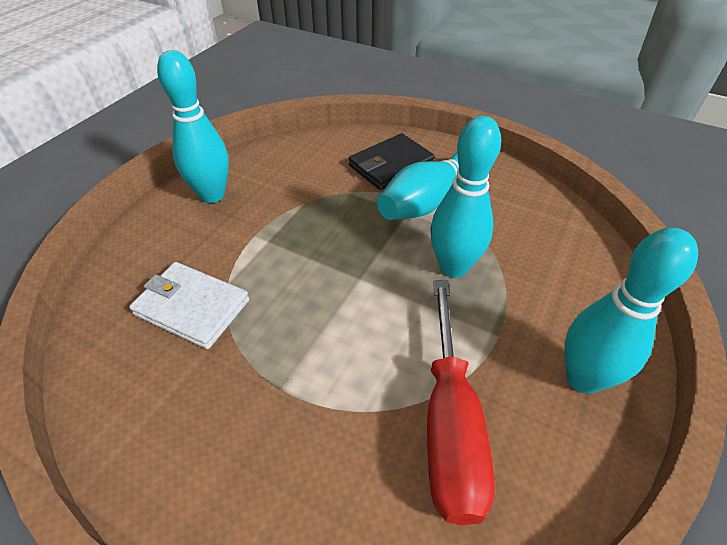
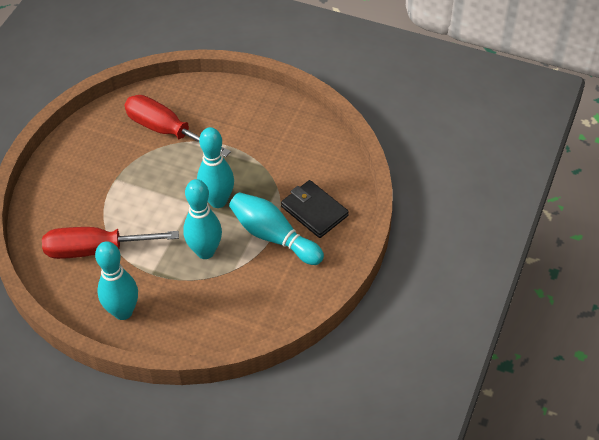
camera: 85 degrees right, 5 degrees up
(192, 307) = (166, 130): white wallet -> red screwdriver
(212, 195) = (264, 114): turquoise bowling pin -> turquoise bowling pin (218, 201)

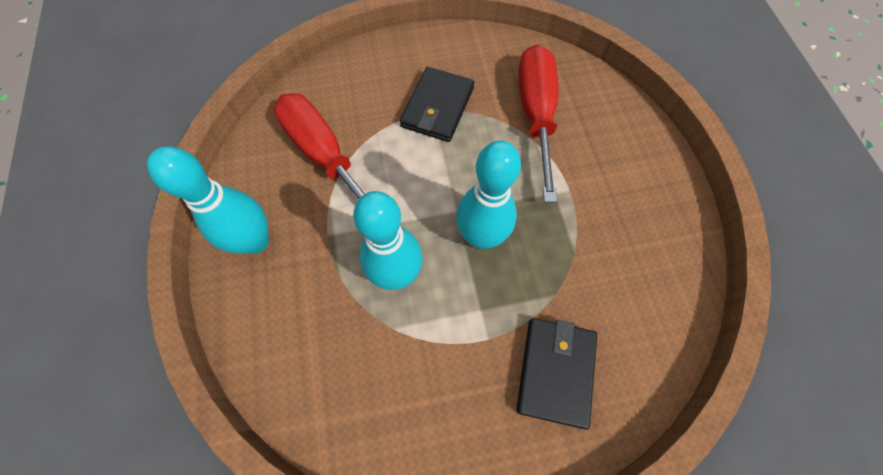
camera: 55 degrees right, 15 degrees up
(115, 174) = (437, 107): none -> black wallet
(273, 236) = (476, 344): turquoise bowling pin -> none

